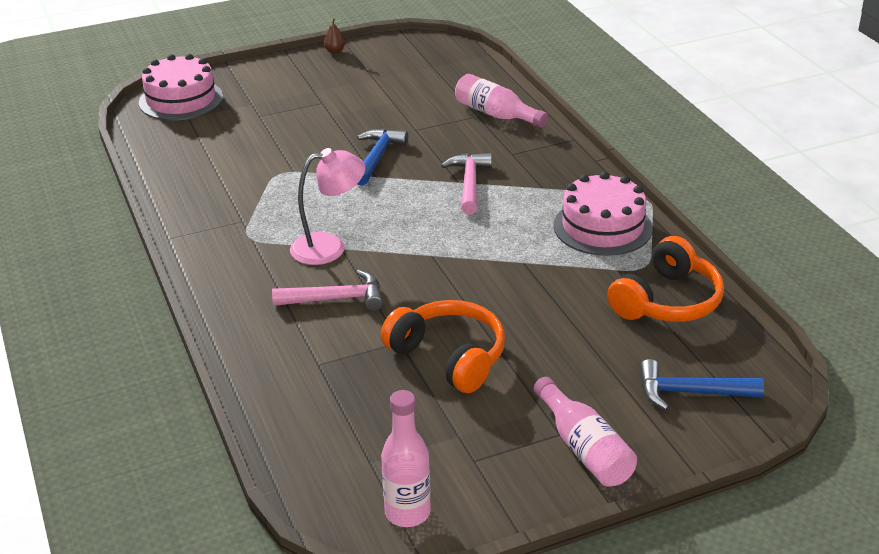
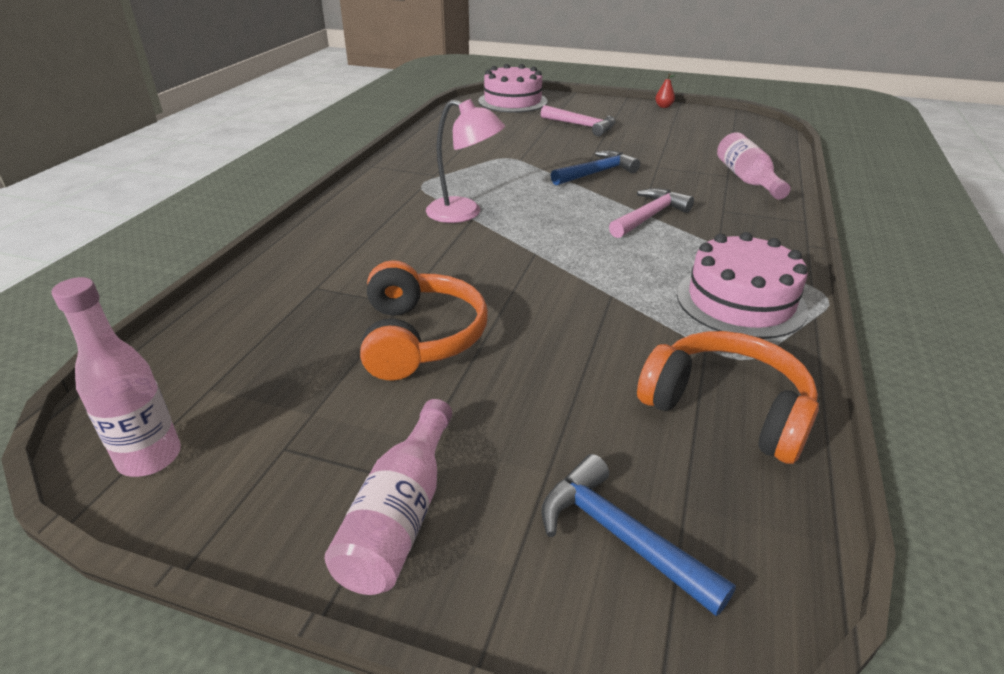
camera: 40 degrees right, 0 degrees up
(334, 51) = (663, 106): brown pear -> red pear
(336, 299) = (409, 249): pink hammer -> pink hammer (582, 126)
(667, 301) = (727, 408): orange headphones -> orange headphones turned 135 degrees counterclockwise

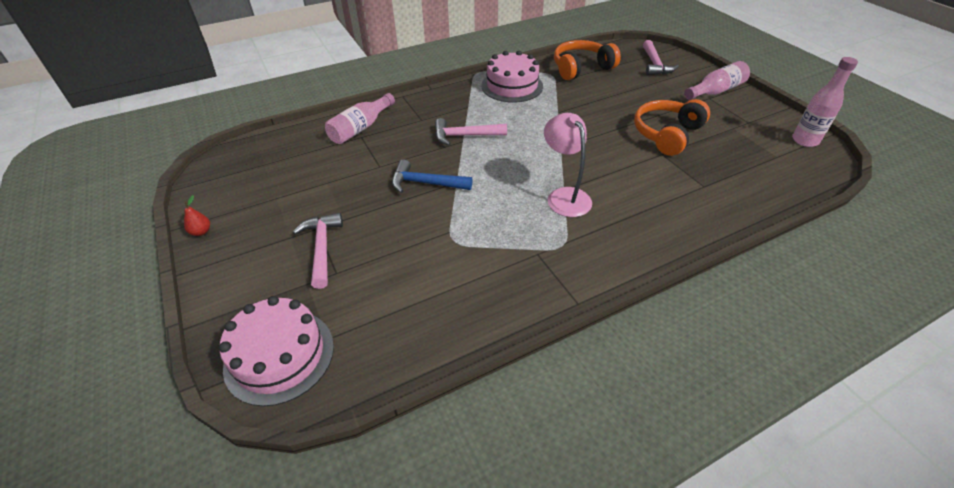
camera: 135 degrees left, 10 degrees up
(619, 536) = (655, 64): blue hammer -> pink hammer
(727, 408) = (581, 68): orange headphones -> orange headphones turned 75 degrees clockwise

